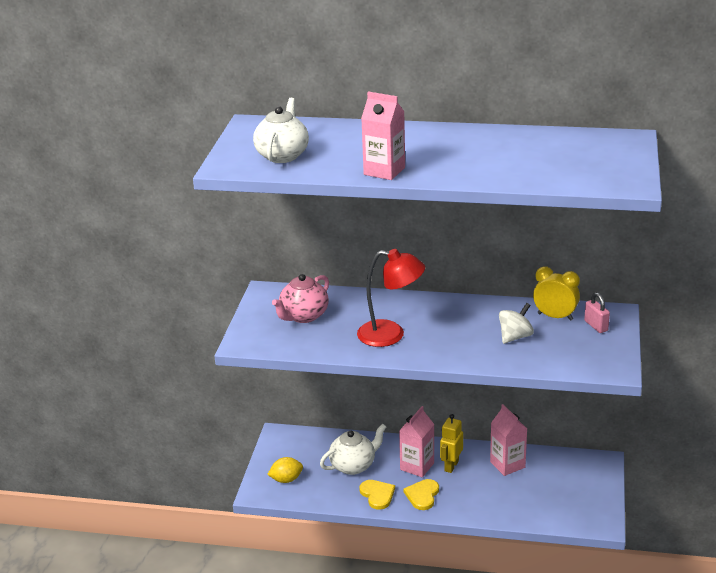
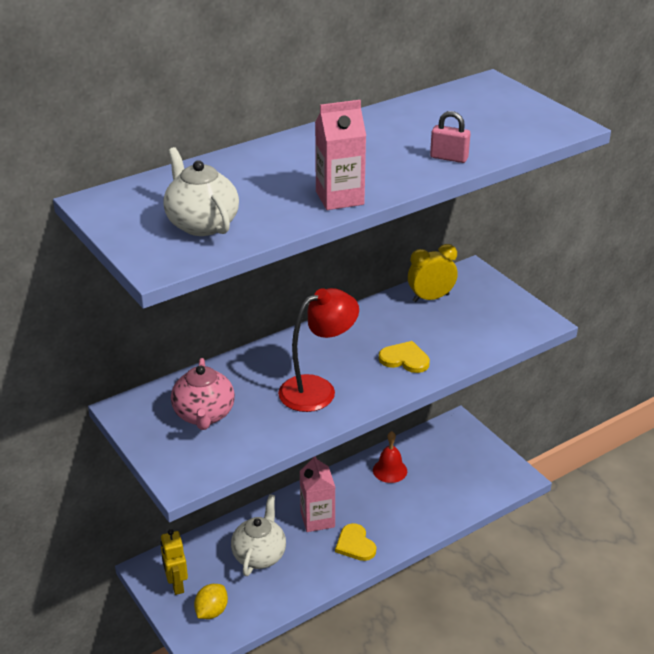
camera: 45 degrees left, 5 degrees up
(377, 495) = (316, 570): yellow heart -> yellow heart (405, 359)
(451, 466) = (346, 500): yellow robot -> yellow robot (176, 585)
(507, 464) = (390, 470): pink carton -> red bell
(515, 337) = (426, 333): white spinning top -> none
(596, 326) = (473, 290): pink padlock -> pink padlock (449, 158)

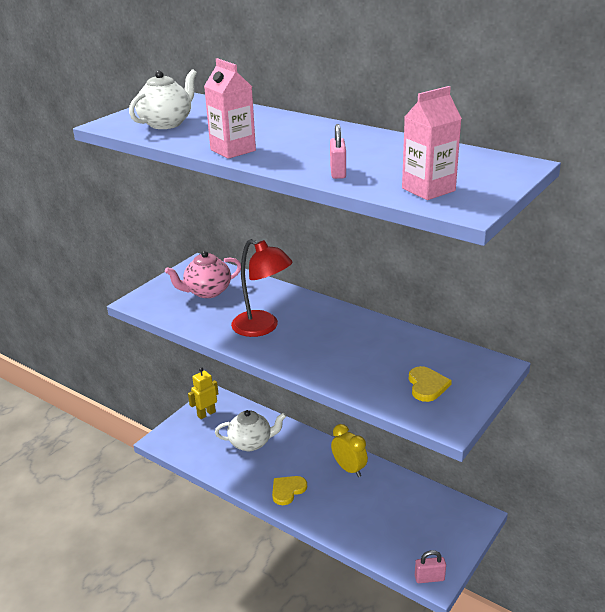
camera: 70 degrees right, 5 degrees down
(211, 611) = (189, 437): yellow lemon -> none
(317, 519) = (303, 461): pink carton -> pink carton (428, 189)
(390, 470) = (384, 487): red bell -> none
(405, 359) = (329, 358): yellow heart -> yellow heart (427, 385)
(430, 298) = (431, 352): yellow clock -> yellow clock (349, 469)
(515, 480) = (429, 578): none -> pink padlock

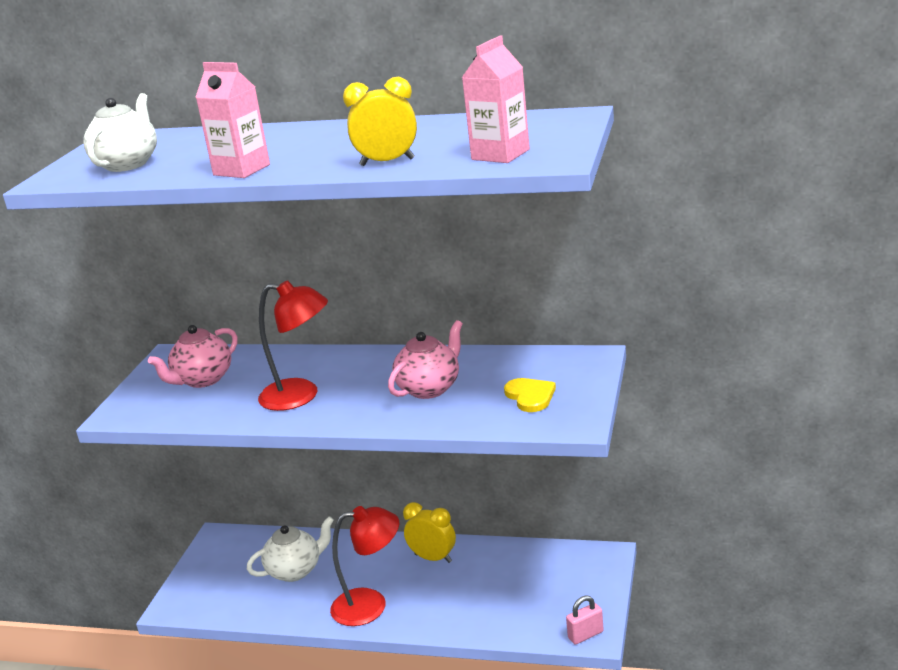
camera: 20 degrees left, 5 degrees down
(206, 414) = (217, 558): yellow robot -> none
(287, 490) = (371, 605): yellow heart -> red lamp
(338, 172) = (387, 162): pink padlock -> yellow clock
(356, 352) = (430, 388): none -> pink teapot

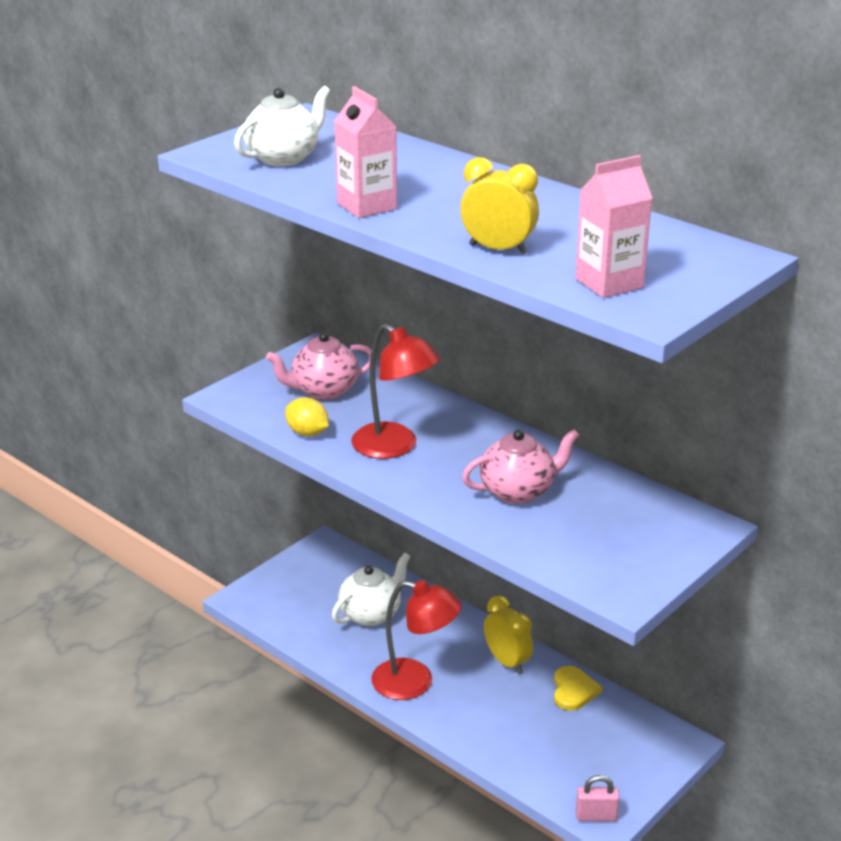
camera: 25 degrees right, 5 degrees up
(216, 413) = (307, 433): none -> yellow lemon
(295, 570) = (371, 614): white teapot -> white teapot turned 45 degrees counterclockwise
(530, 396) = (606, 544): yellow heart -> yellow heart (574, 690)

